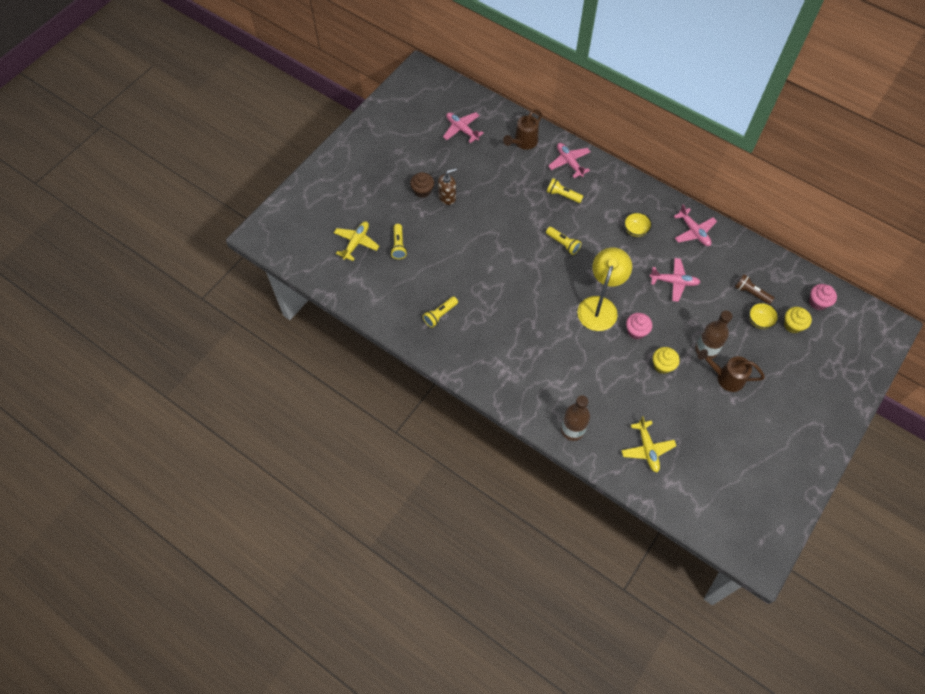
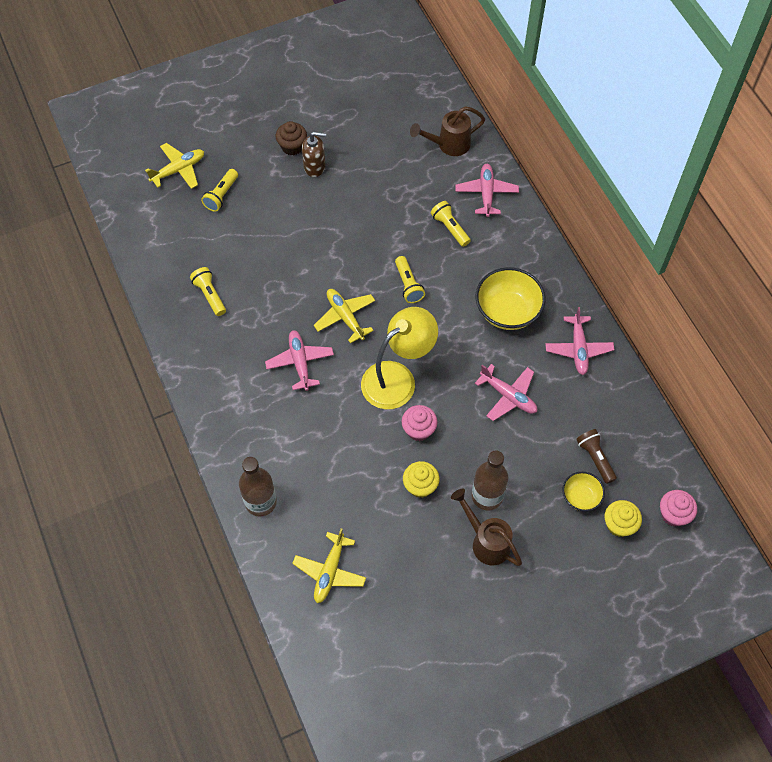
camera: 30 degrees right, 0 degrees up
(440, 315) = (210, 295): yellow flashlight -> yellow flashlight turned 75 degrees clockwise
(462, 129) = (388, 97): pink plane -> pink plane (300, 362)
(539, 284) = (345, 317): none -> yellow plane
(635, 230) = (507, 311): yellow bowl -> yellow bowl, size x1.78

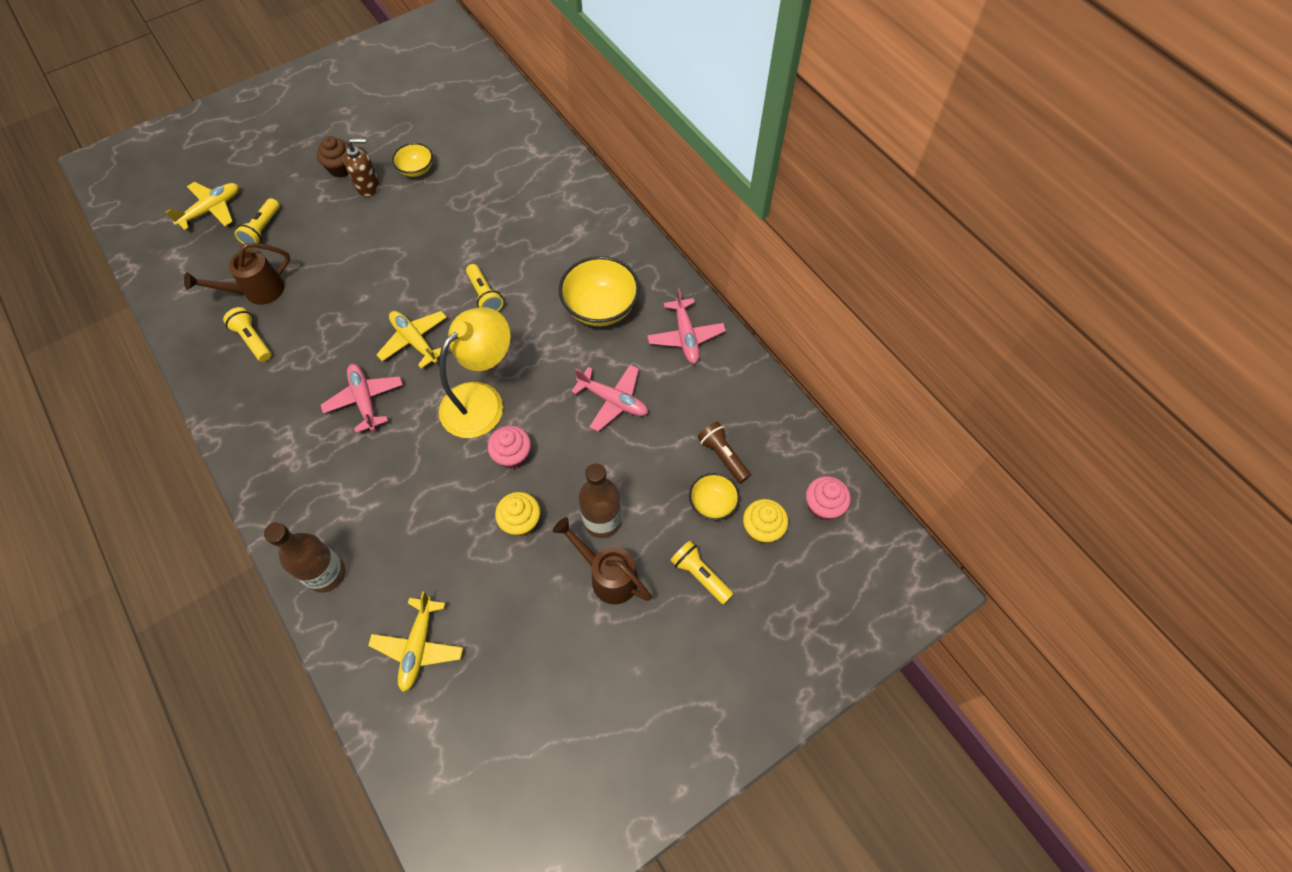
camera: 10 degrees left, 0 degrees up
(358, 157) = (416, 170): none -> yellow bowl
(448, 145) = (515, 145): brown watering can -> brown watering can (256, 292)
(450, 228) = (526, 229): yellow flashlight -> yellow flashlight (700, 575)
(486, 193) = (562, 188): pink plane -> none

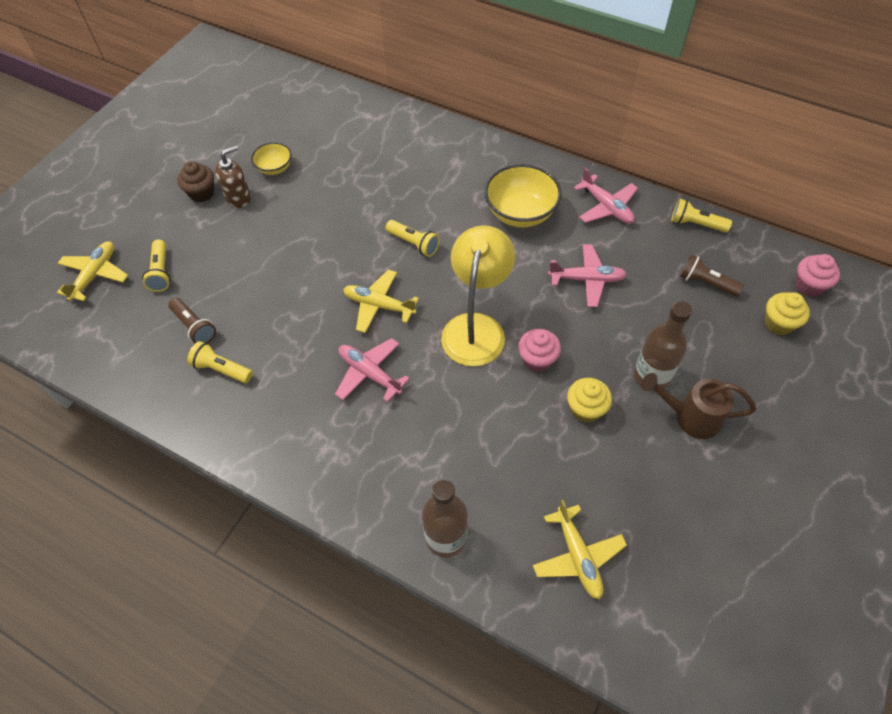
camera: 25 degrees left, 5 degrees down
(256, 292) = (194, 327): brown watering can -> brown flashlight
(700, 575) = (760, 380): yellow flashlight -> yellow flashlight (696, 224)
(712, 503) = (727, 322): yellow bowl -> none

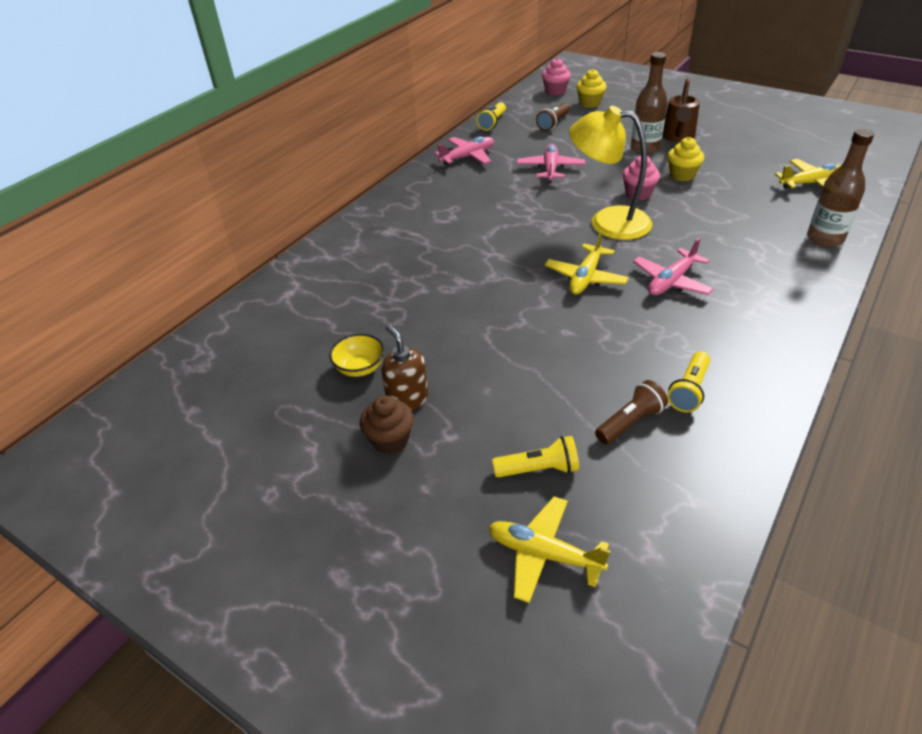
camera: 85 degrees left, 15 degrees down
(414, 243) = (502, 257): yellow flashlight -> none
(520, 213) = (469, 197): yellow bowl -> none

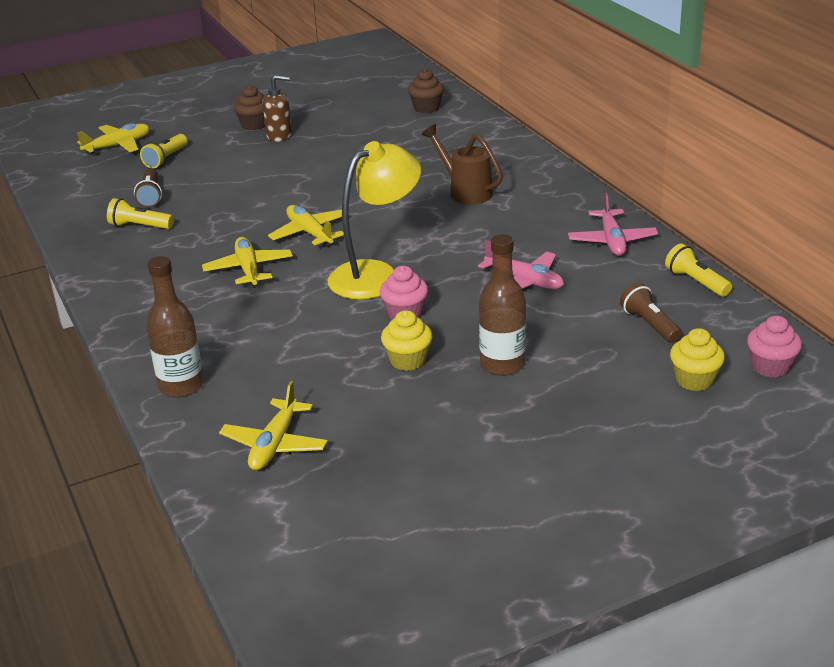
camera: 120 degrees right, 10 degrees down
(271, 320) = (426, 108): none -> brown cupcake
(360, 368) = (331, 127): yellow bowl -> none
(671, 281) = (249, 269): pink plane -> yellow plane
(677, 137) = (504, 404): brown watering can -> brown watering can (465, 191)
(689, 390) = (139, 226): yellow flashlight -> yellow flashlight turned 45 degrees counterclockwise

